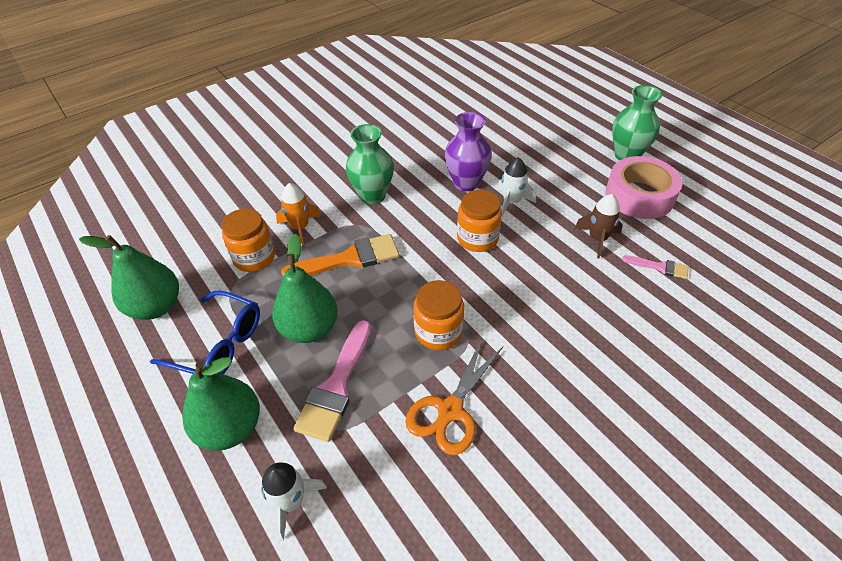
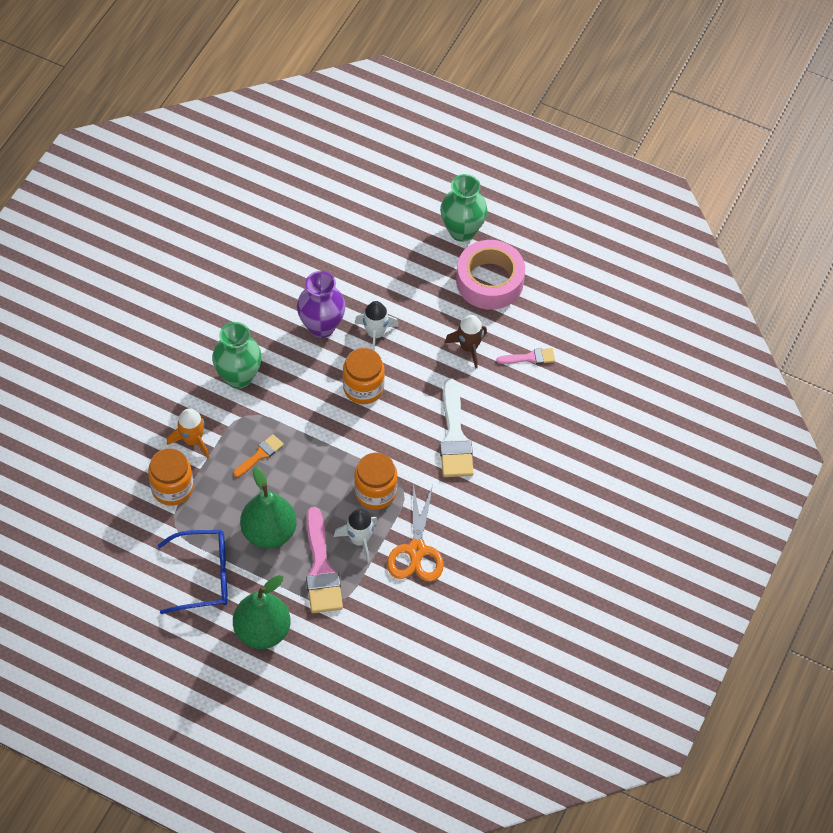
camera: 30 degrees left, 10 degrees up
(156, 307) = (121, 568): green pear -> none
(291, 501) = (341, 657): white rocket -> white rocket (359, 540)
(349, 259) = (260, 455): orange brush -> orange brush, size x0.53
(549, 309) = (454, 436): none -> white brush

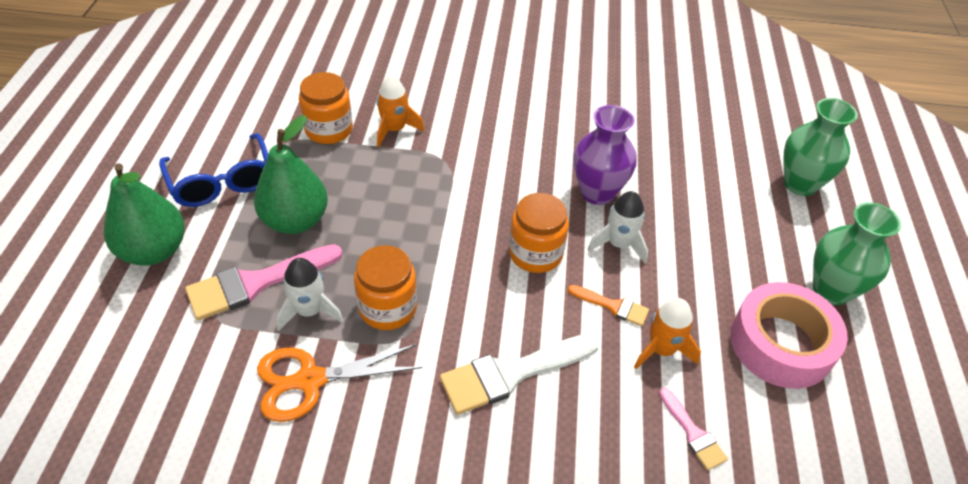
camera: 70 degrees right, 10 degrees down
(238, 377) = (491, 143): green vase -> green vase (800, 184)
(260, 455) = (398, 186): orange brush -> orange brush (612, 306)
(468, 347) = (661, 349): brown rocket -> orange rocket

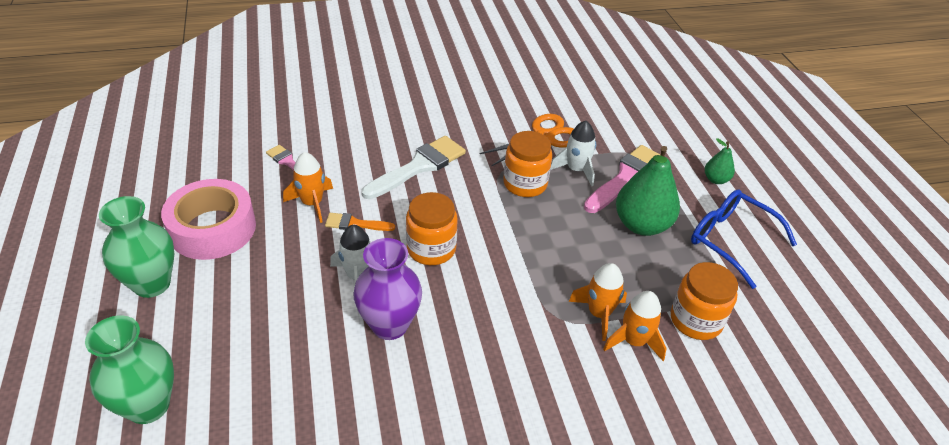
camera: 160 degrees right, 5 degrees down
(154, 251) = (715, 180): green pear -> green pear, size x0.50
(407, 155) = (599, 314): none -> orange rocket

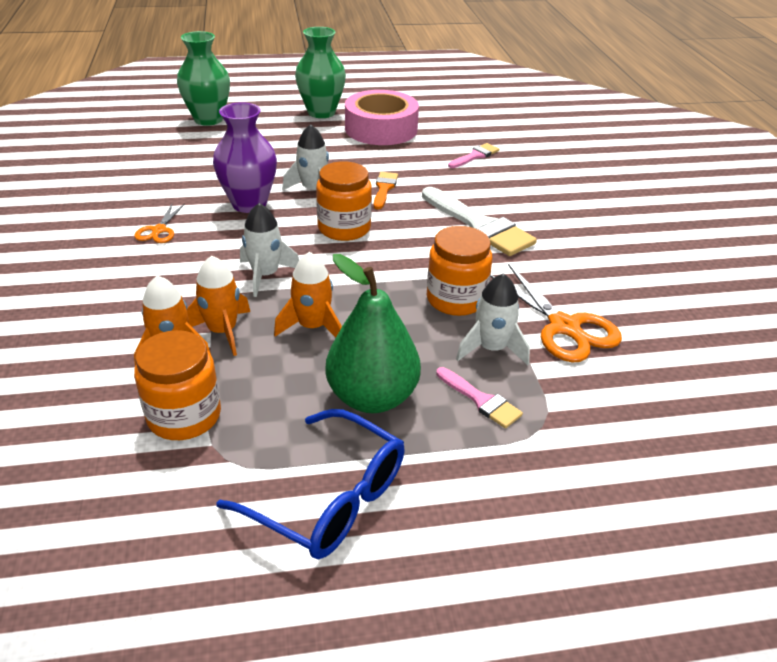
camera: 95 degrees right, 5 degrees down
(312, 203) = (414, 168): orange rocket -> orange rocket (312, 327)
(450, 395) = (159, 230): none -> orange scissors
(515, 296) = (265, 275): none -> white rocket
(626, 177) = (480, 400): pink brush -> pink brush, size x0.53
(715, 180) = (489, 521): green pear -> none
(730, 240) = (329, 499): blue glasses -> blue glasses turned 75 degrees clockwise

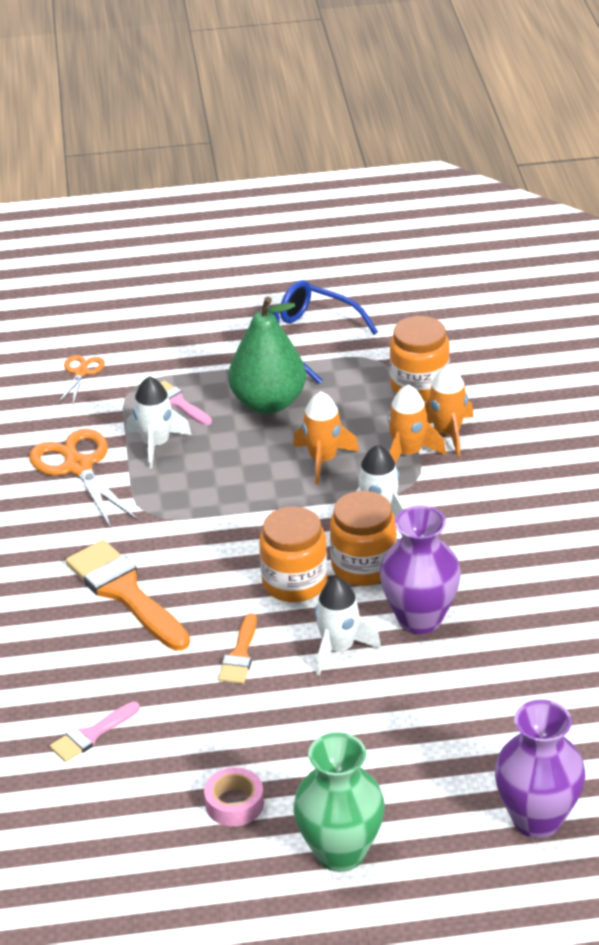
camera: 175 degrees left, 0 degrees up
(159, 230) = (518, 571): orange scissors -> orange scissors (81, 372)
(208, 119) = (537, 819): green vase -> purple vase
(381, 129) = (234, 803): pink tape -> pink tape, size x0.47
(456, 299) = (178, 492): orange jar -> orange jar (363, 566)
(479, 225) = (125, 593): white brush -> orange brush

